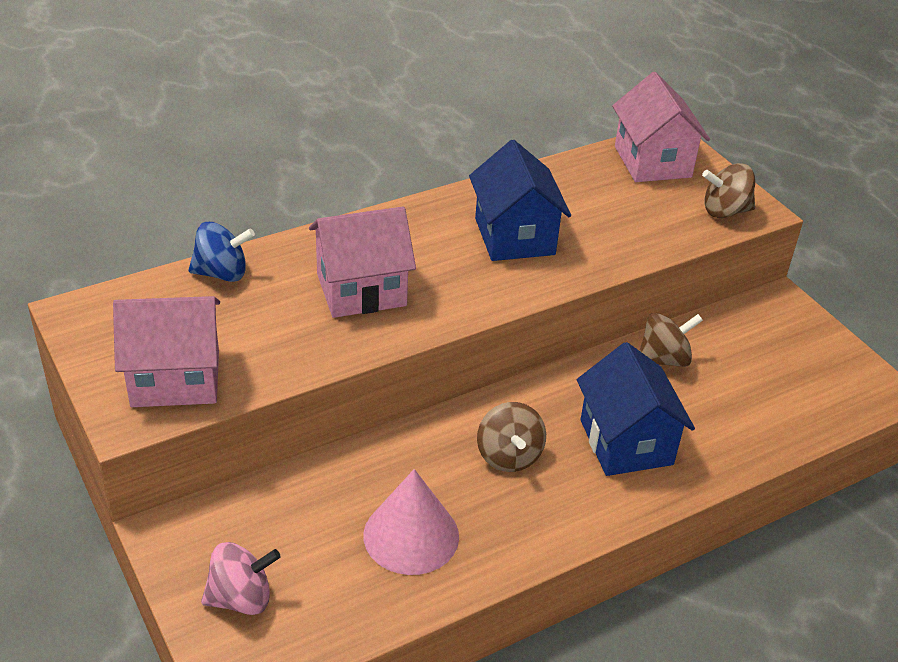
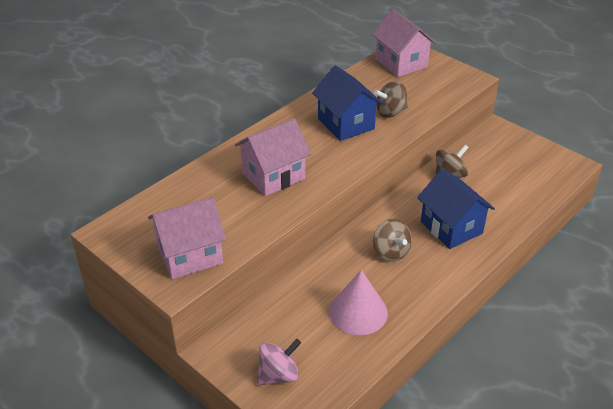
camera: 15 degrees left, 0 degrees up
(222, 273) = (184, 186): blue spinning top -> none
(724, 211) = (455, 82): brown spinning top -> brown spinning top (390, 112)

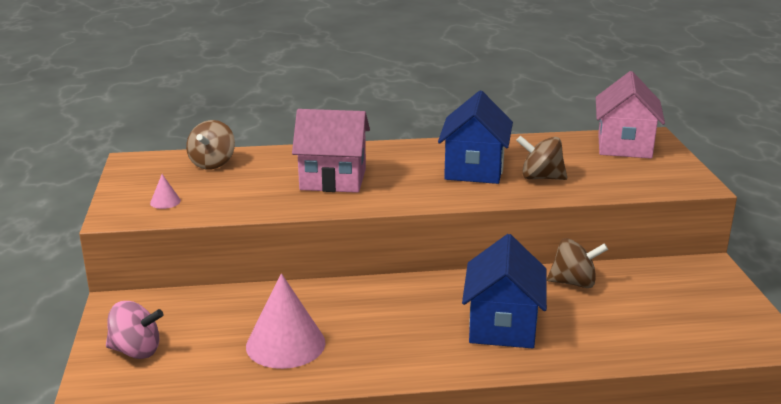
camera: 40 degrees right, 15 degrees down
(190, 255) = (165, 201): pink house -> pink cone
(390, 252) = (398, 315): brown spinning top -> brown spinning top (212, 163)

